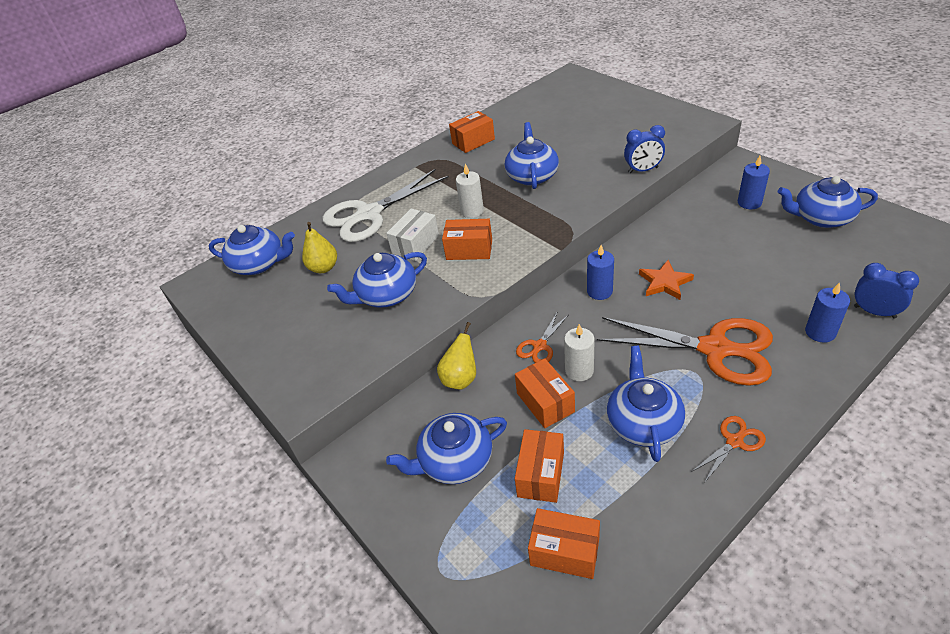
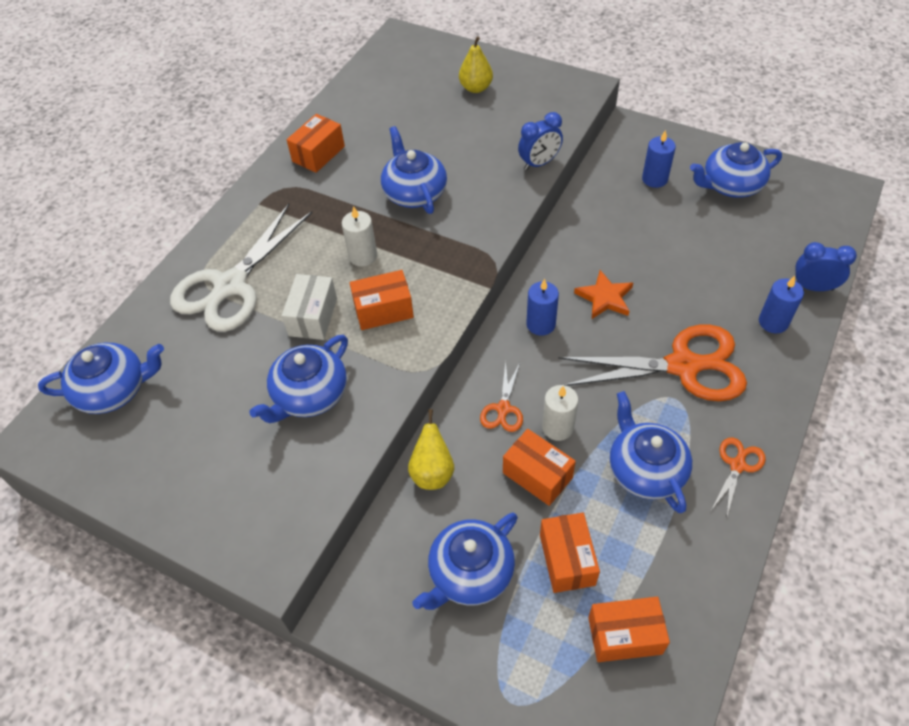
camera: 25 degrees left, 10 degrees up
(324, 268) = (208, 376): yellow pear -> yellow pear (476, 88)

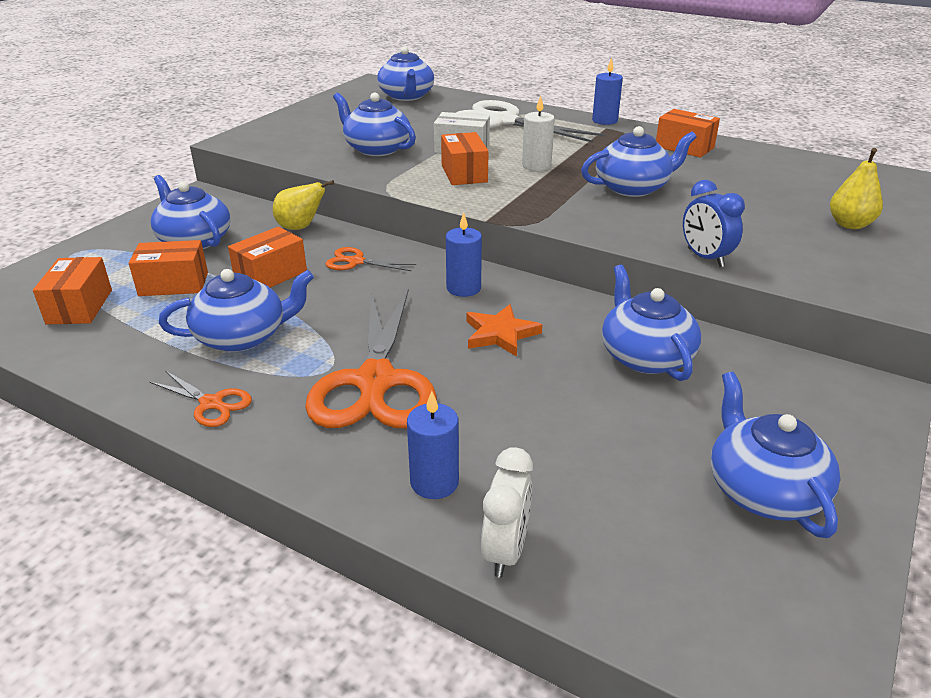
camera: 90 degrees right, 20 degrees down
(557, 427) = (321, 289): white candle -> none
(616, 221) = (645, 356): none -> blue teapot
(654, 179) = (752, 403): blue candle -> blue candle (604, 121)
(813, 287) = (505, 551): blue clock -> white clock

